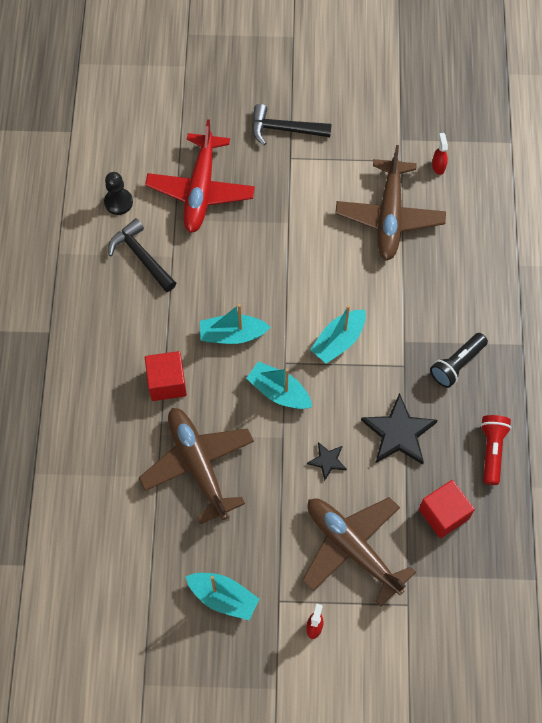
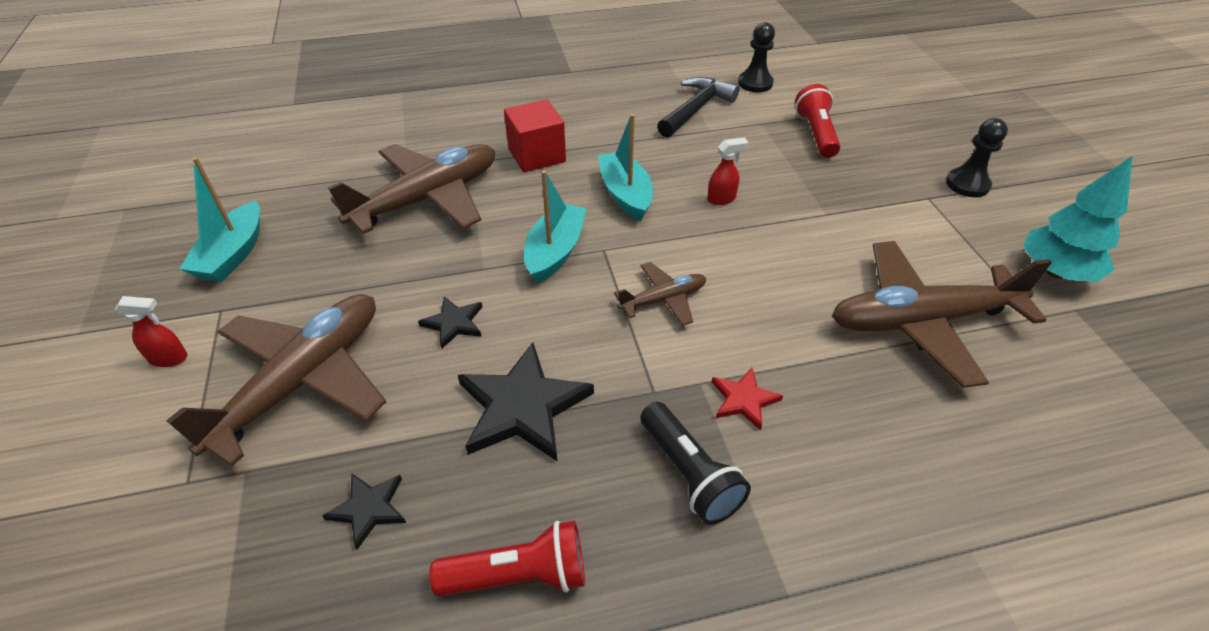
camera: 75 degrees right, 20 degrees down
(201, 190) = (816, 134): red plane -> red flashlight
(284, 129) = (967, 184): black hammer -> black pawn
(338, 341) = (663, 299): turquoise boat -> brown plane
(372, 130) = (1055, 272): none -> turquoise tree
(420, 324) = (743, 400): none -> red star
(438, 166) = (1073, 369): red spray bottle -> red spray bottle (721, 199)
(443, 514) = (369, 509): red cube -> black star
(457, 364) = (689, 474): black flashlight -> black flashlight turned 150 degrees counterclockwise

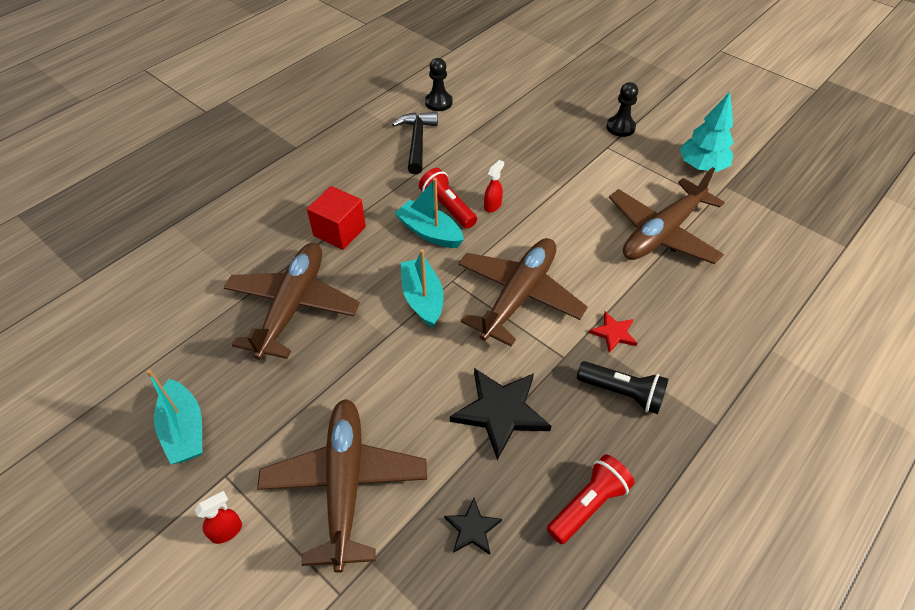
camera: 35 degrees left, 5 degrees up
(454, 323) = (406, 385): black star -> none
(663, 299) = (519, 295): brown plane -> brown plane, size x2.05
(816, 134) = (509, 128): red flashlight -> red flashlight (448, 207)

